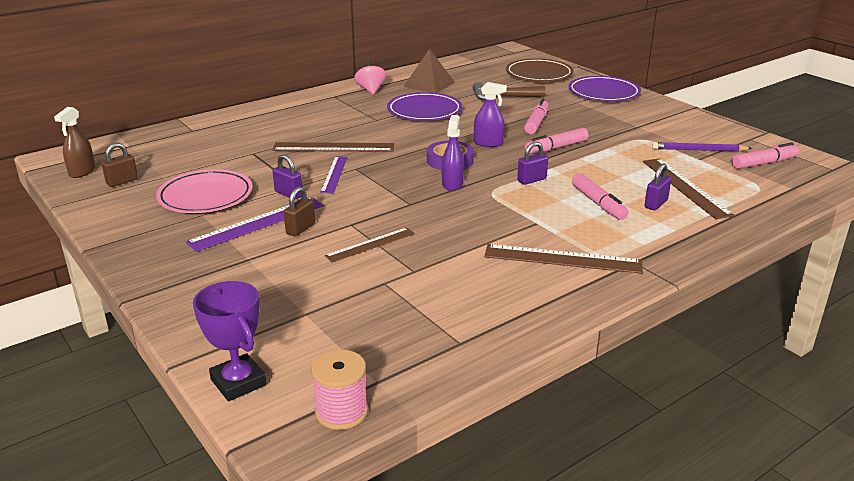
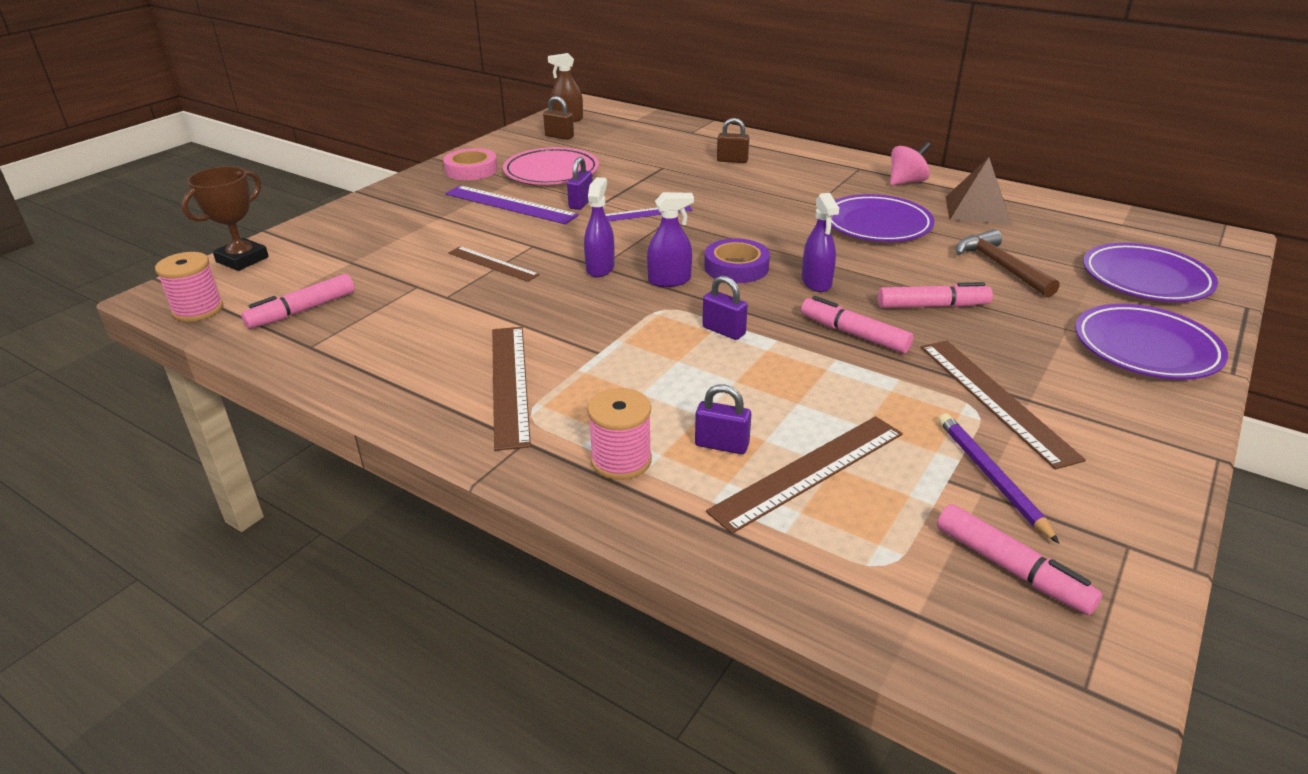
camera: 70 degrees right, 5 degrees up
(150, 233) = (471, 170): none -> pink tape
(238, 382) = (242, 259): purple trophy -> brown trophy
(300, 229) = (509, 225): brown padlock -> brown padlock (732, 160)
(333, 147) = (712, 198): brown ruler -> brown ruler (995, 399)
(414, 204) = (600, 268): none -> purple spray bottle
(539, 74) = (1145, 279): brown plate -> purple plate
(598, 203) = (687, 392): pink marker -> pink marker (302, 310)
(663, 234) = (621, 460): none -> pink spool

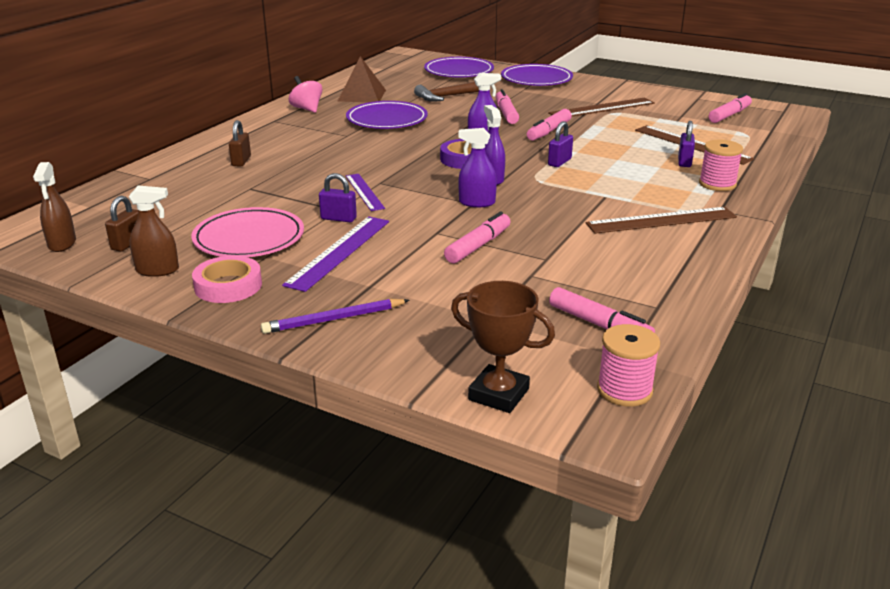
camera: 95 degrees left, 5 degrees down
(492, 264) = (478, 246): brown ruler -> pink marker
(509, 148) = (157, 270): none -> brown spray bottle
(991, 477) = (669, 113): purple pencil -> purple pencil (334, 319)

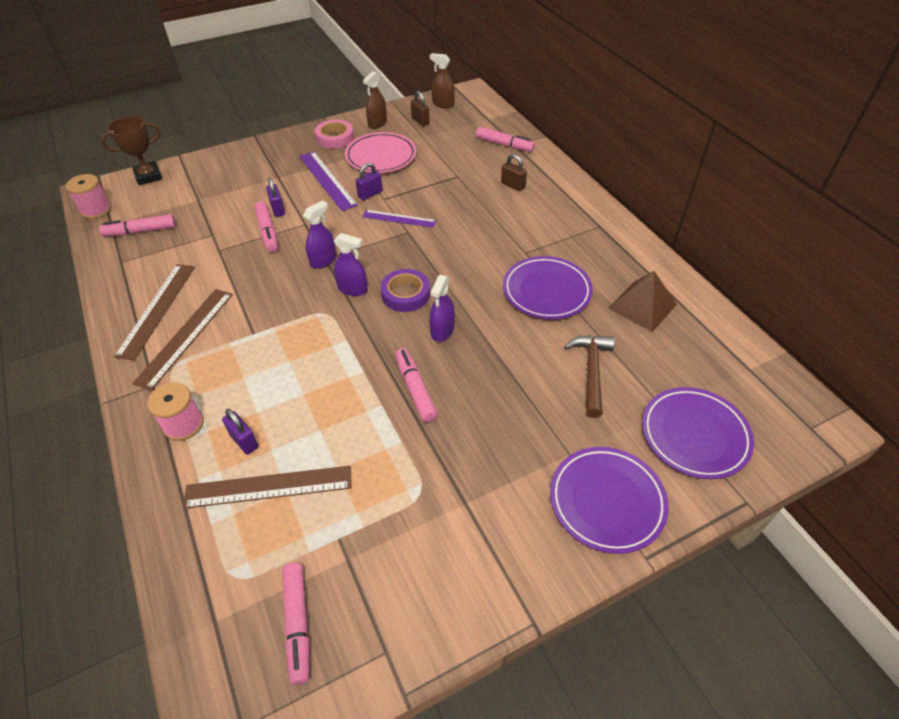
camera: 125 degrees right, 20 degrees up
(307, 109) = (620, 254): pink spinning top -> none
(334, 319) = (263, 156): purple pencil -> none
(506, 113) = (496, 387): pink marker -> pink marker (504, 145)
(559, 162) = (339, 348): purple padlock -> purple padlock (278, 209)
(602, 108) = (442, 491): brown ruler -> brown ruler (157, 309)

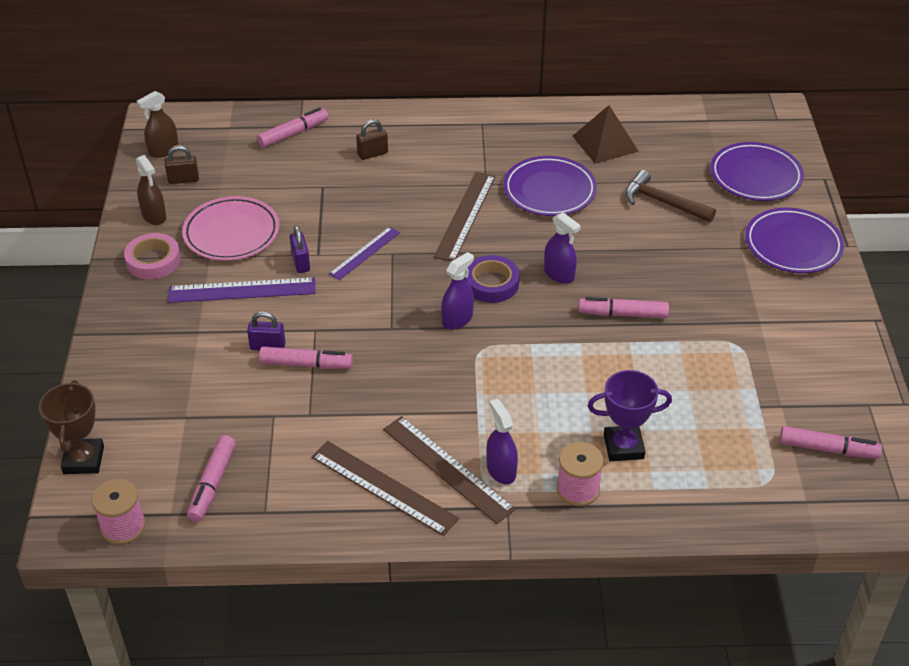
camera: 65 degrees left, 5 degrees down
(244, 441) = (623, 447): purple padlock -> purple trophy
(269, 487) = (686, 440): brown ruler -> brown ruler (465, 216)
(323, 260) = (394, 330): purple spray bottle -> purple spray bottle (501, 470)

